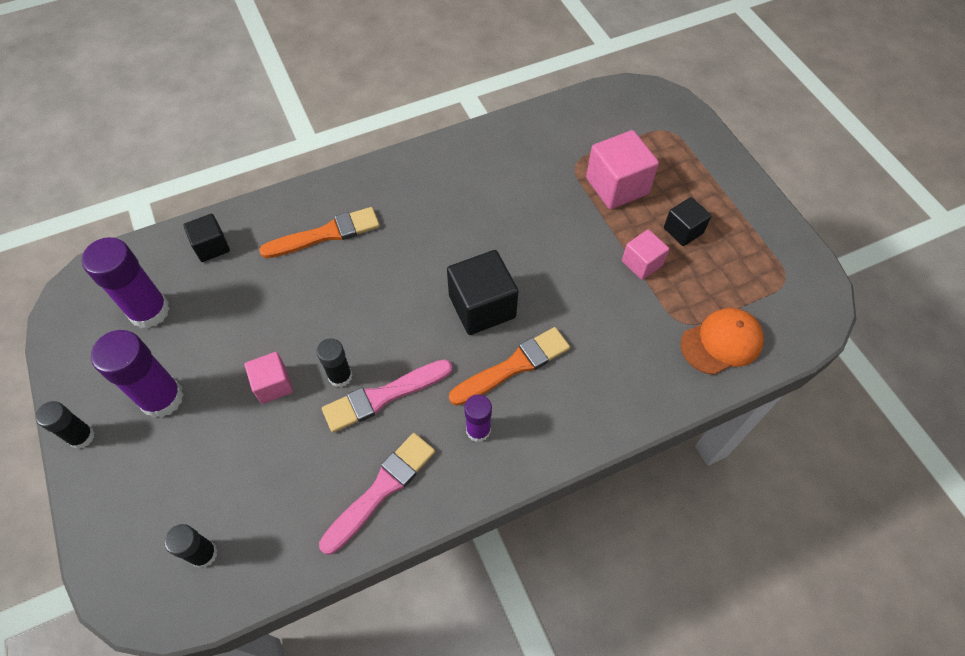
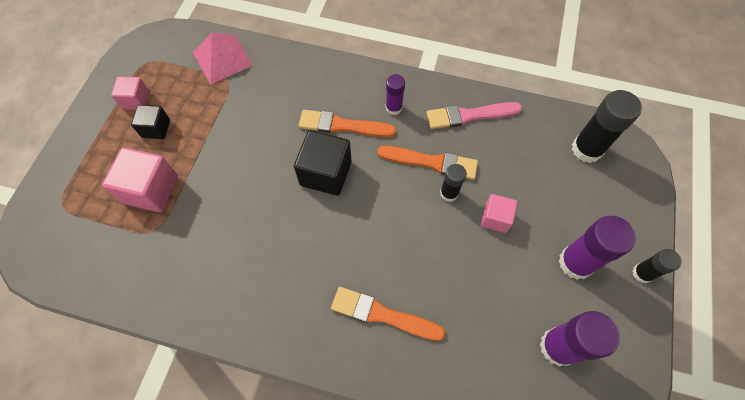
camera: 140 degrees left, 5 degrees up
(203, 554) = (587, 149): black glue stick -> black glue stick, size x1.74
(212, 246) = (479, 376): black cube -> none
(383, 396) = (431, 162): pink brush -> orange brush
(642, 263) = (205, 128): pink cube -> pink cube (136, 100)
(721, 342) = (222, 58): orange cap -> pink pyramid

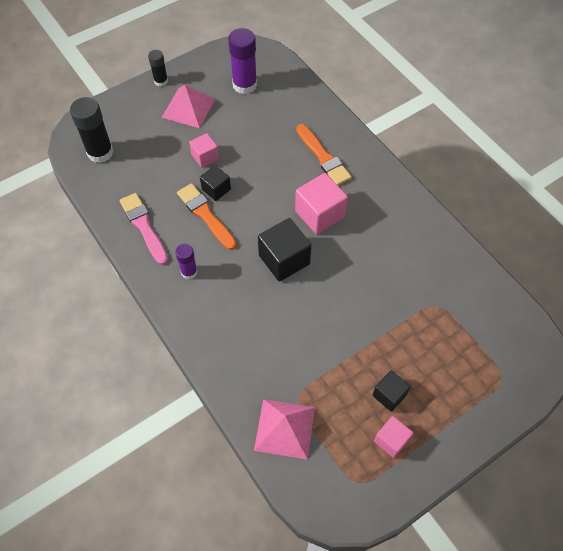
camera: 140 degrees left, 5 degrees down
(151, 190) = (422, 340): pink cube -> pink cube (319, 214)
(342, 125) = (239, 286): orange brush -> none
(449, 193) = (216, 189): black glue stick -> black cube
(469, 115) = (144, 226): pink brush -> pink brush turned 150 degrees counterclockwise
(575, 263) = (188, 108): purple glue stick -> pink pyramid

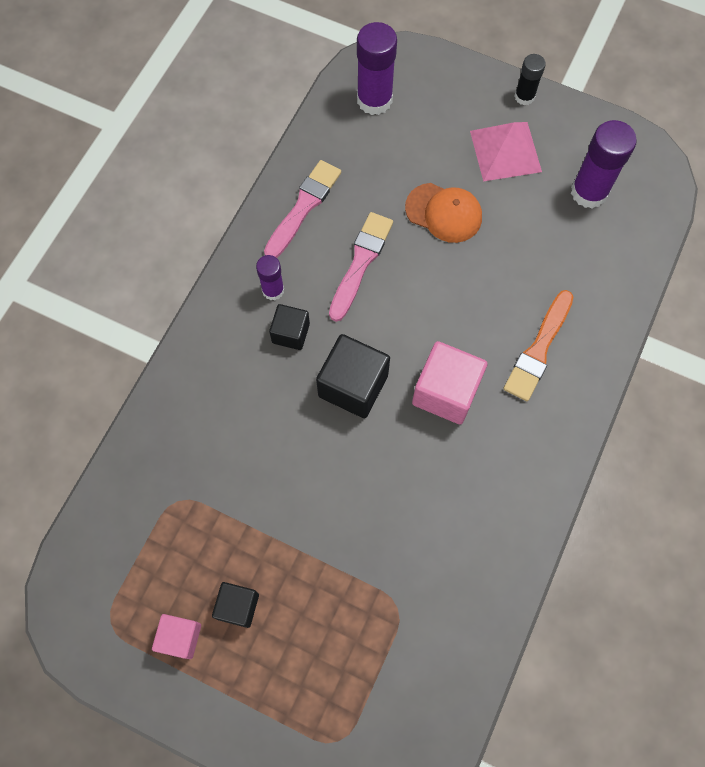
camera: 60 degrees right, 10 degrees up
(100, 152) = (374, 100): black glue stick -> purple glue stick
(205, 157) = (444, 213): pink cube -> orange cap
(206, 215) = (361, 263): orange brush -> pink brush
(216, 189) = (405, 253): black cube -> black cube (291, 333)
(285, 428) = (134, 506): pink pyramid -> none

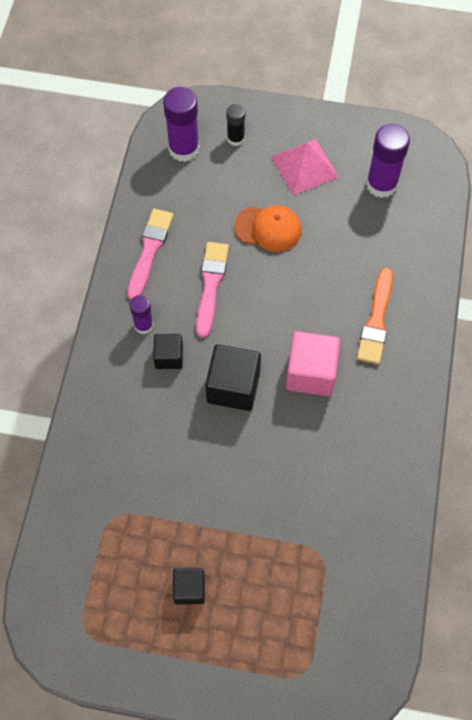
camera: 15 degrees left, 5 degrees down
(180, 637) = (148, 627): pink cube -> none
(524, 96) = (307, 119): black glue stick -> black glue stick (235, 138)

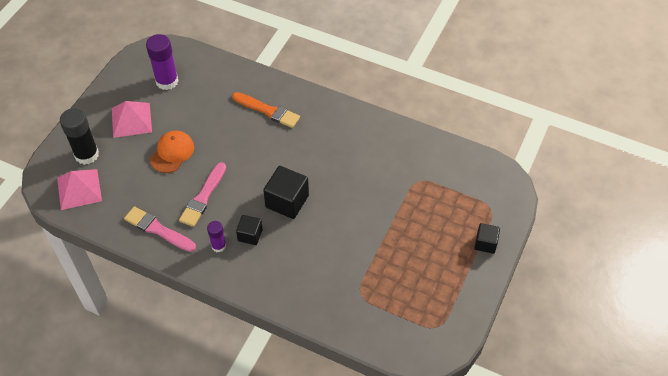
camera: 75 degrees left, 10 degrees down
(184, 149) = (79, 189): purple glue stick -> pink pyramid
(189, 589) = (423, 258): black cube -> black cube (485, 243)
(211, 285) = (203, 197): pink brush -> pink brush turned 90 degrees counterclockwise
(235, 138) = (87, 154): black glue stick -> black glue stick, size x1.74
(311, 373) = (293, 155): pink cube -> none

